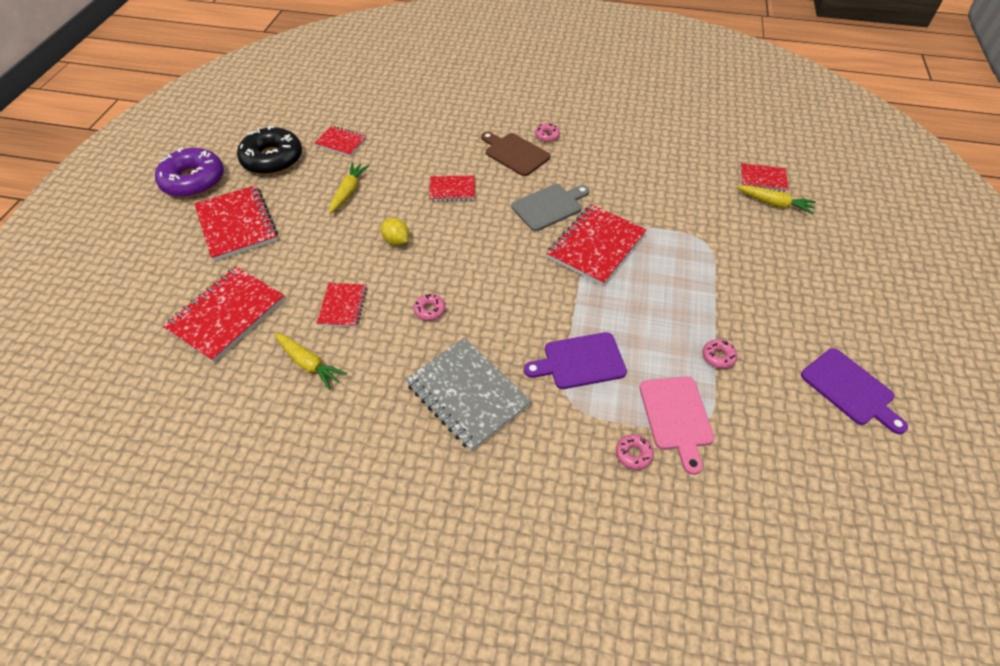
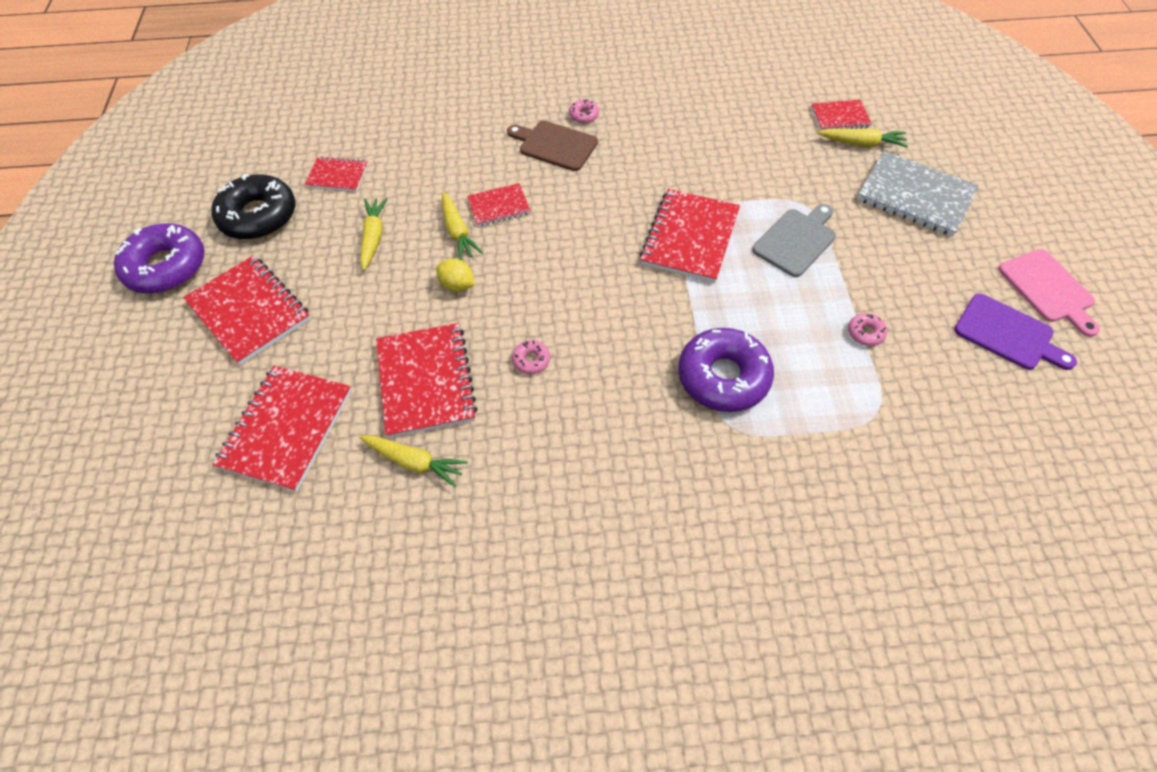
camera: 15 degrees left, 5 degrees up
(343, 306) = (426, 381): red notebook -> red notebook, size x1.78
(413, 202) = (458, 232): none -> yellow carrot
(467, 394) = (614, 448): grey notebook -> grey notebook (915, 196)
(549, 206) = (619, 201): grey cutting board -> grey cutting board (796, 240)
(580, 361) = (723, 377): purple cutting board -> purple donut
(633, 454) = (818, 466): pink donut -> none
(676, 417) = (847, 411): pink cutting board -> pink cutting board (1048, 289)

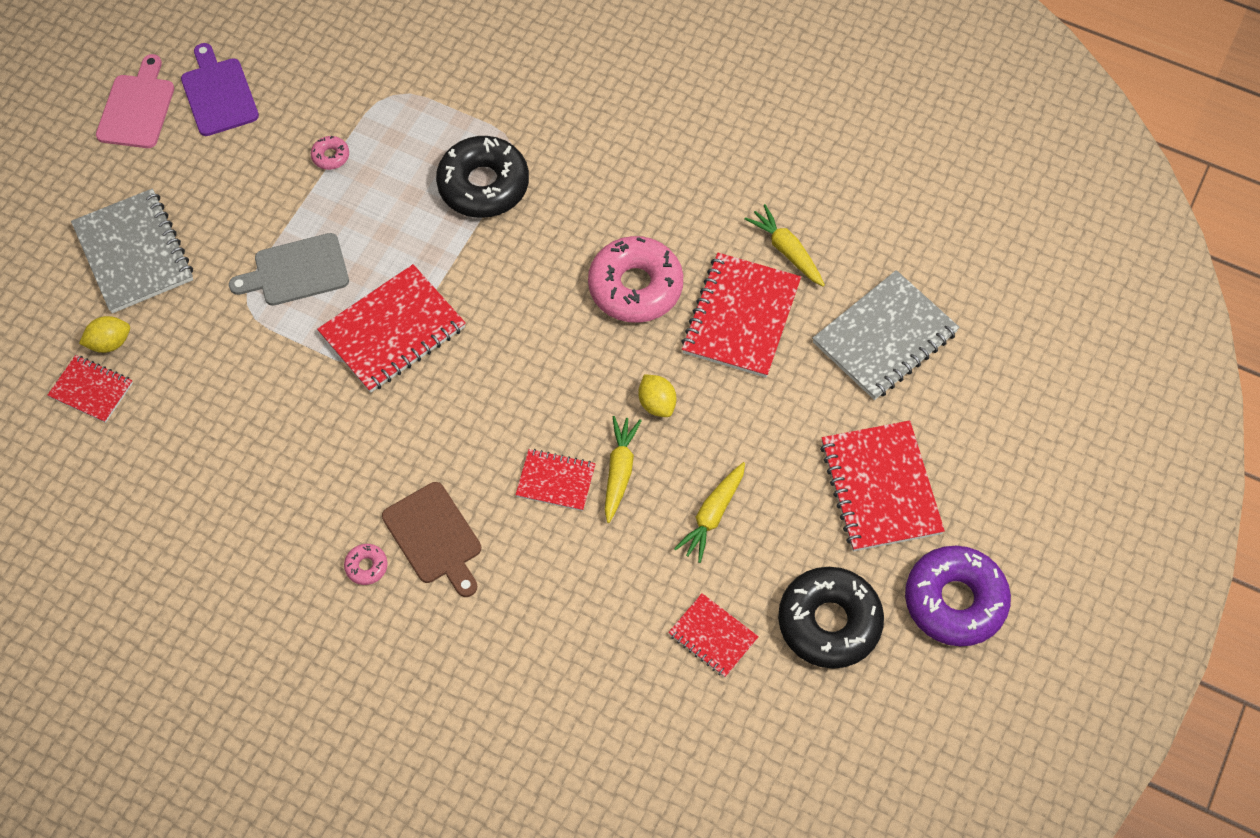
camera: 150 degrees left, 5 degrees up
(286, 429) = (885, 337): red notebook -> grey notebook
(531, 360) = (635, 287): pink donut -> pink donut, size x2.38
(723, 377) = (483, 185): purple donut -> black donut
(861, 143) = (110, 343): yellow carrot -> yellow lemon

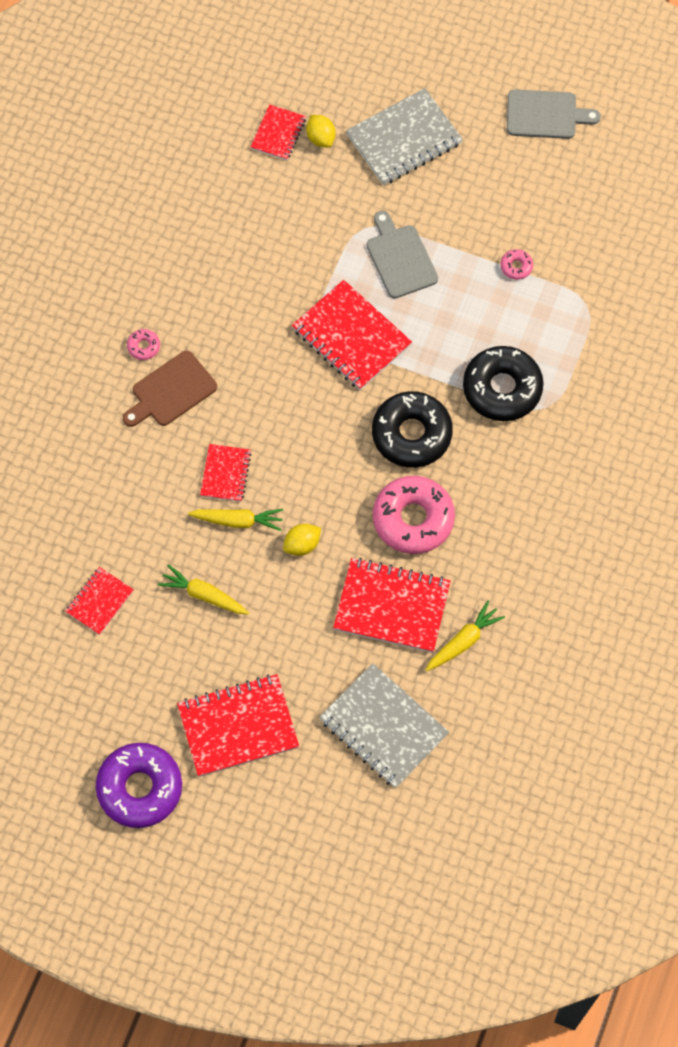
camera: 85 degrees right, 5 degrees up
(137, 108) = (545, 115): pink cutting board -> grey cutting board
(218, 94) = (568, 172): purple cutting board -> none
(829, 622) = (116, 689): black donut -> black donut (411, 434)

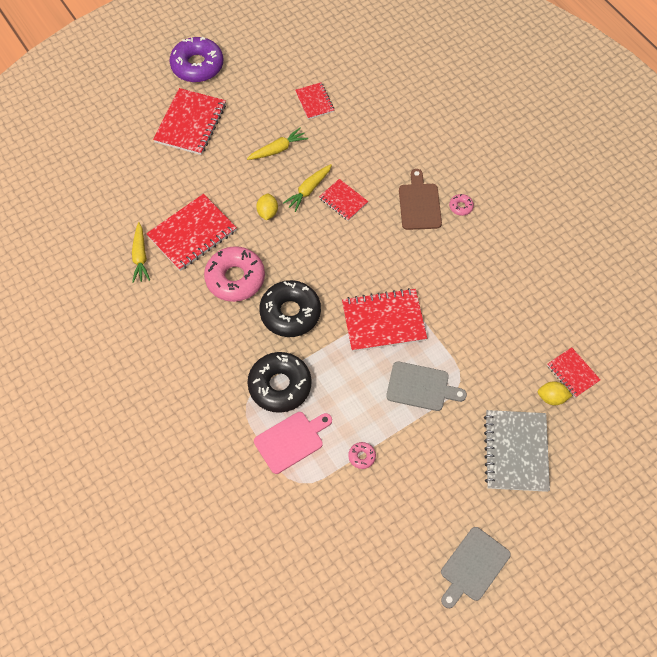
camera: 125 degrees right, 5 degrees down
(383, 727) = (129, 187): grey notebook -> none
(551, 339) = (291, 440): none -> pink cutting board

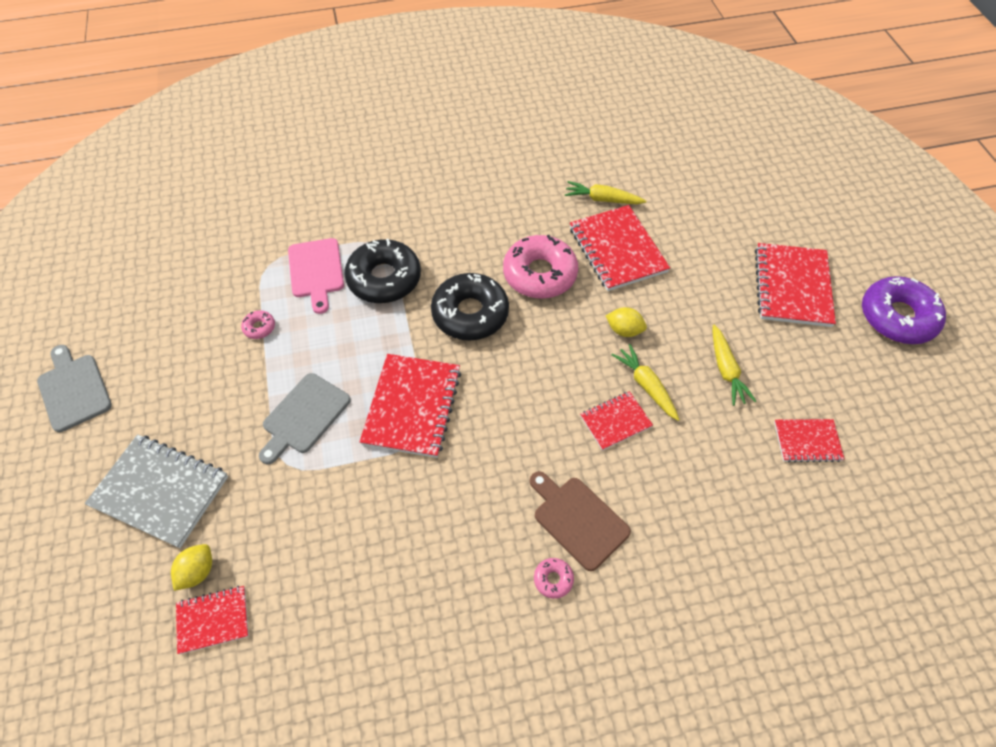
camera: 110 degrees right, 5 degrees down
(190, 123) = (792, 286): red notebook -> red notebook turned 60 degrees clockwise
(419, 204) = (578, 520): brown cutting board -> brown cutting board turned 150 degrees counterclockwise

